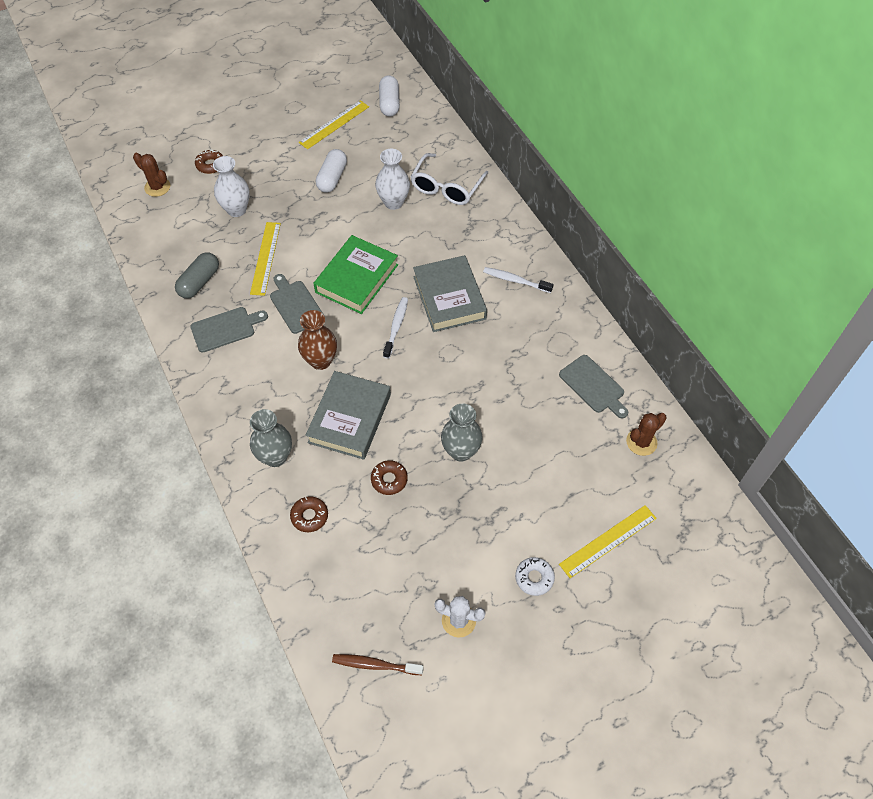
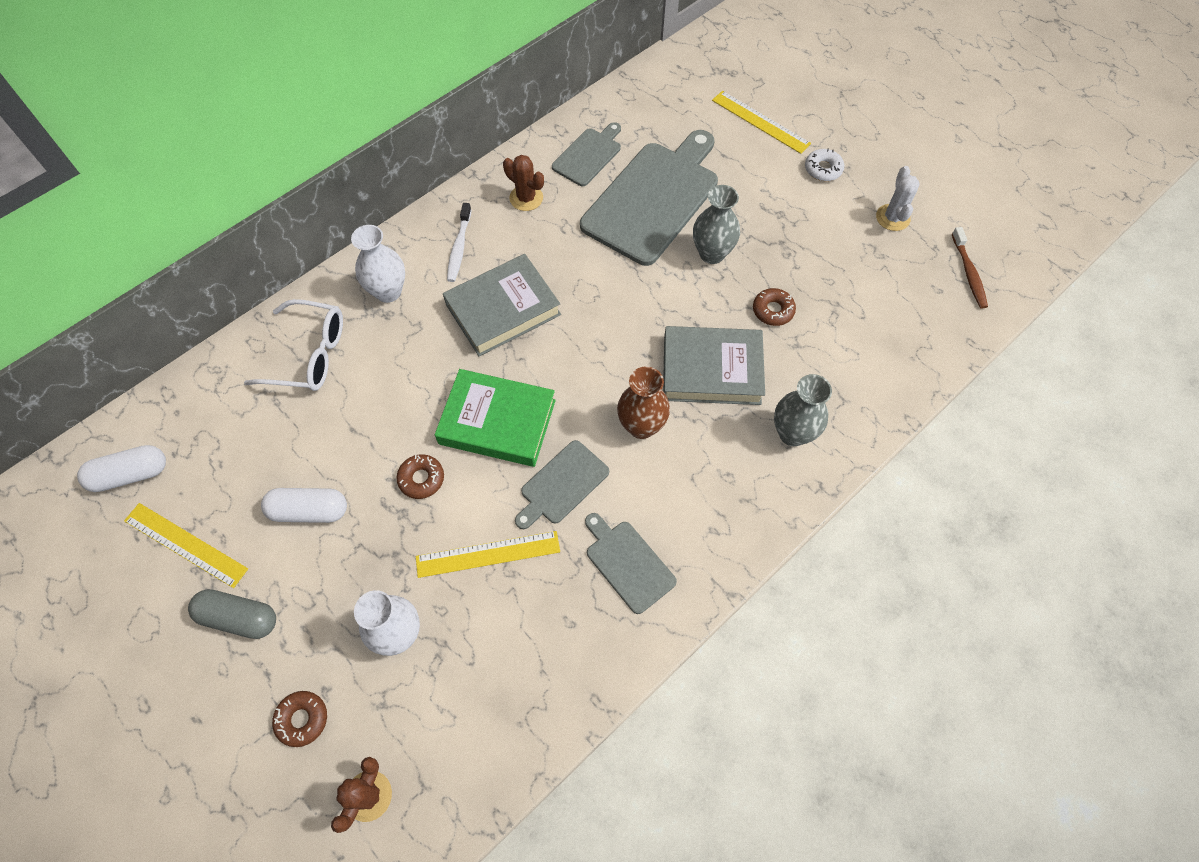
camera: 105 degrees left, 5 degrees up
(199, 282) = (556, 635): grey capsule -> grey capsule (239, 618)
(309, 516) = (849, 374): brown donut -> brown donut (421, 479)
(393, 202) = (348, 413): white vase -> white vase (388, 291)
(396, 327) = (564, 355): white toothbrush -> none
(532, 423) = (654, 199): none -> grey cutting board
(641, 442) = (643, 110): brown cactus -> brown cactus (526, 198)

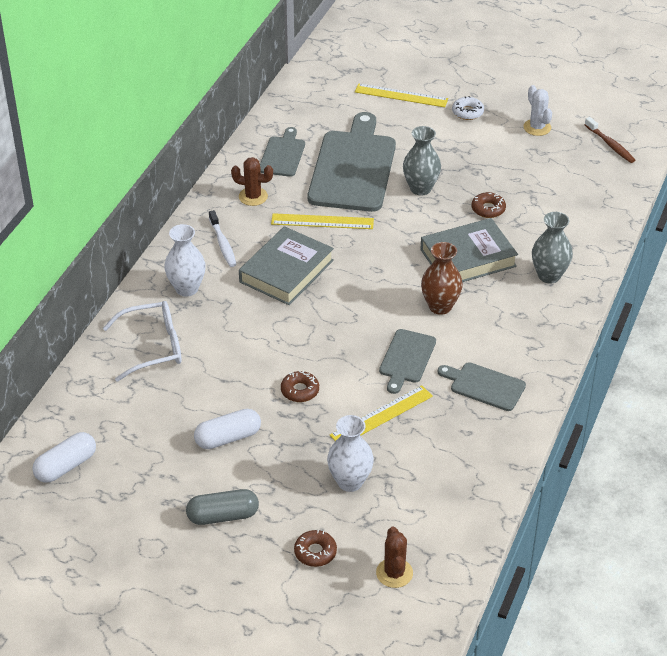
camera: 25 degrees left, 20 degrees down
(185, 544) = (146, 490): yellow ruler -> yellow ruler (322, 221)
(497, 422) = (332, 339): green book -> none

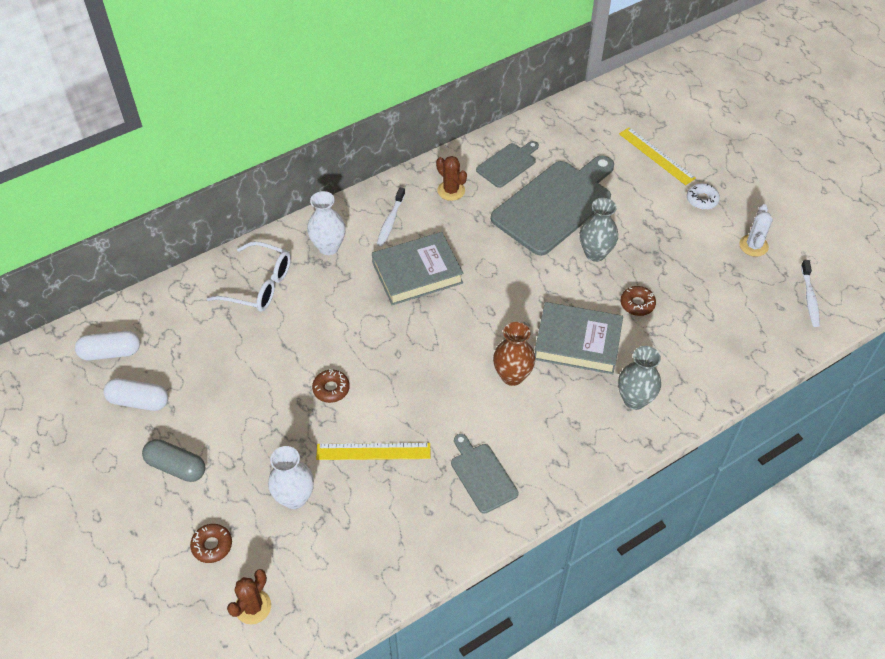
camera: 35 degrees right, 10 degrees up
(228, 438) = (241, 399): white capsule -> white capsule (139, 401)
(322, 221) = (486, 242): yellow ruler -> none
(406, 359) = (440, 410): grey cutting board -> none
(610, 145) = (809, 298): brown toothbrush -> white toothbrush

